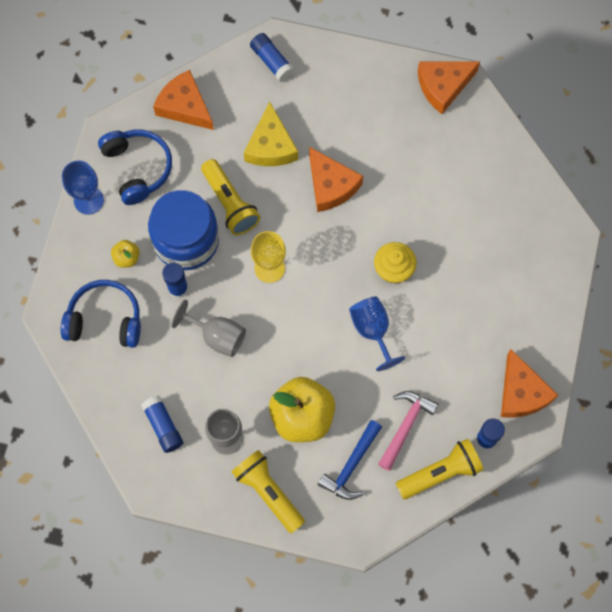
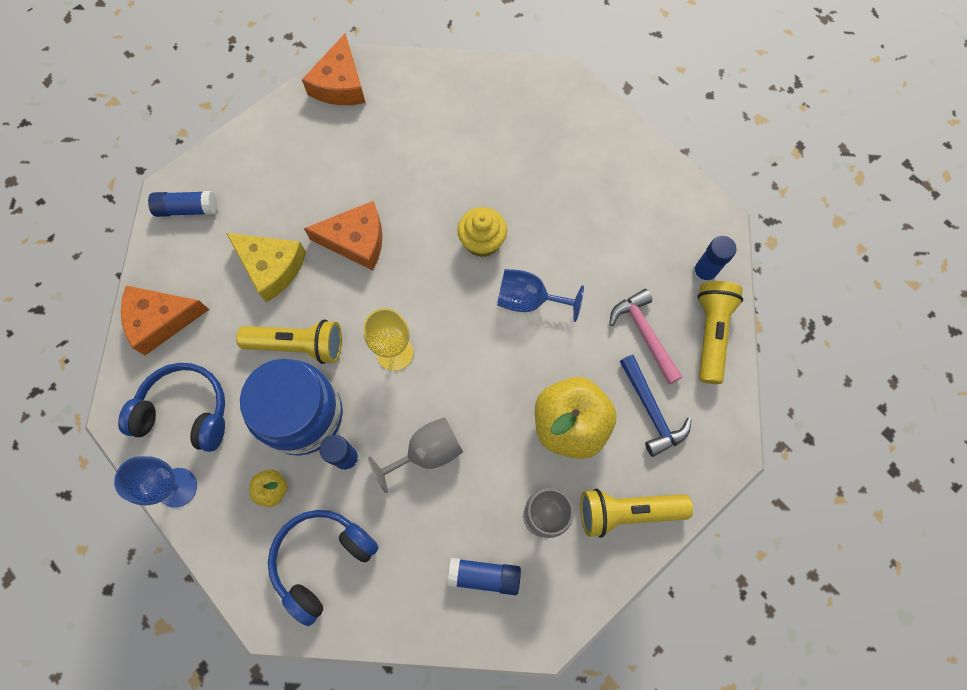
camera: 55 degrees left, 0 degrees up
(521, 392) = (678, 213): orange cheese -> none

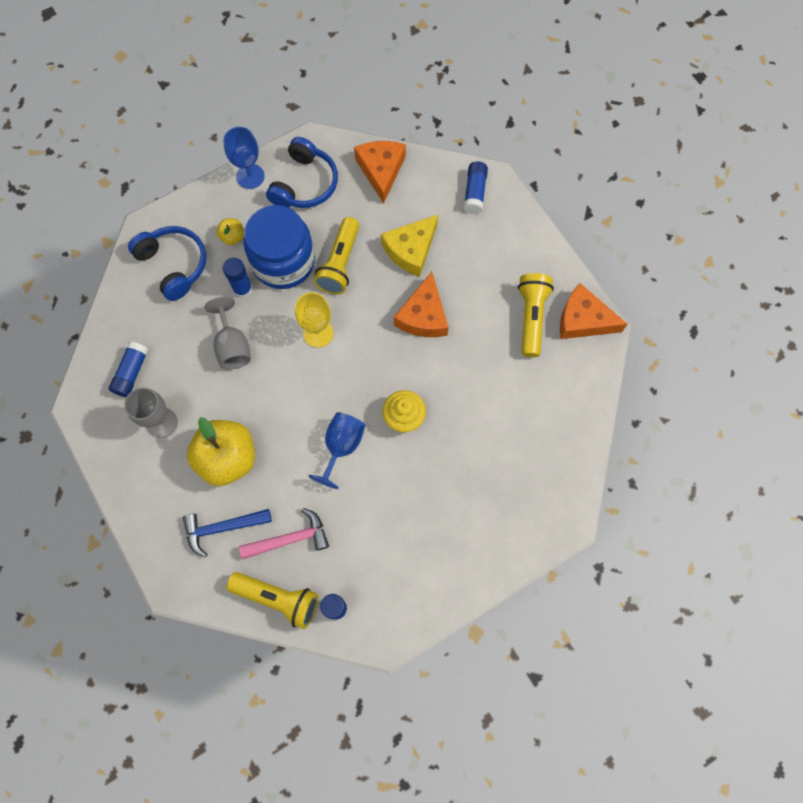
camera: 100 degrees right, 0 degrees up
(627, 511) = (148, 488): yellow flashlight -> yellow flashlight (531, 317)

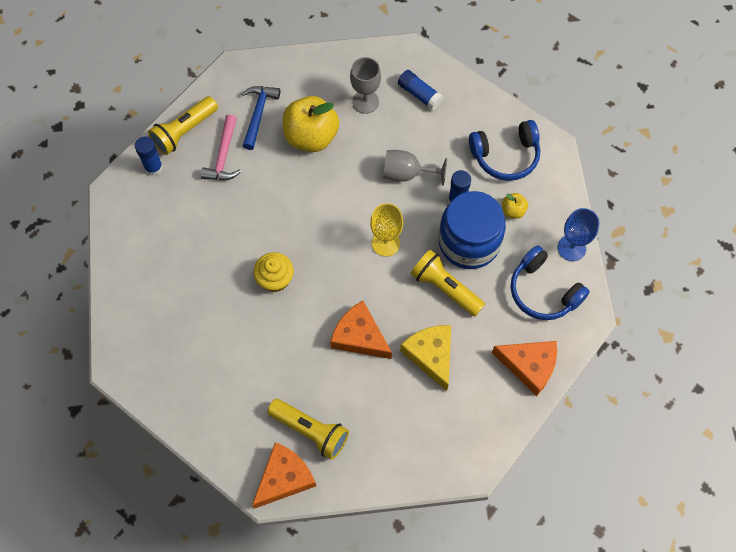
camera: 115 degrees right, 5 degrees down
(341, 446) = (276, 221): blue goblet -> none
(475, 192) = (466, 443): blue glue stick -> none

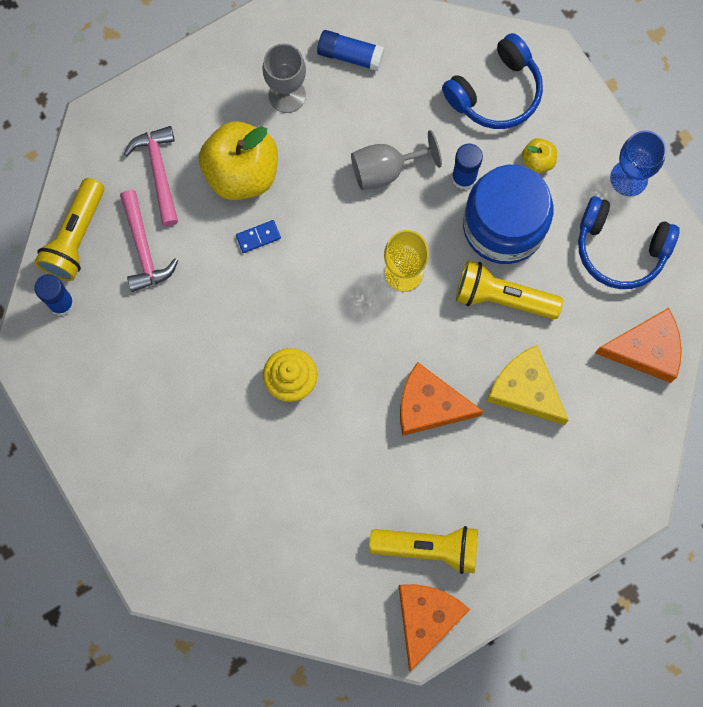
camera: 25 degrees left, 10 degrees up
(258, 114) = (159, 172): blue hammer -> pink hammer
(301, 180) = (258, 237): none -> blue domino

